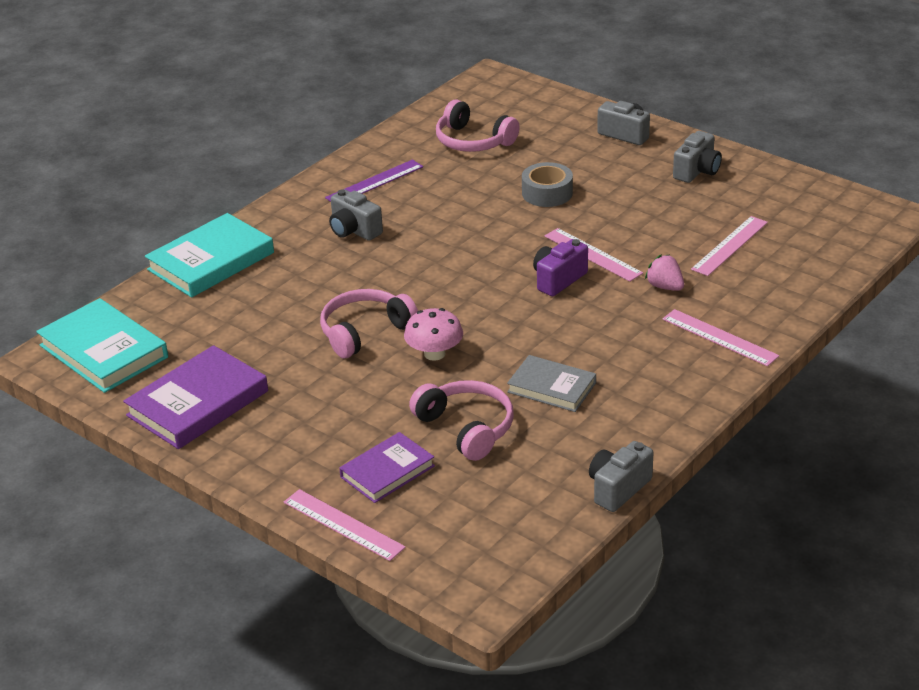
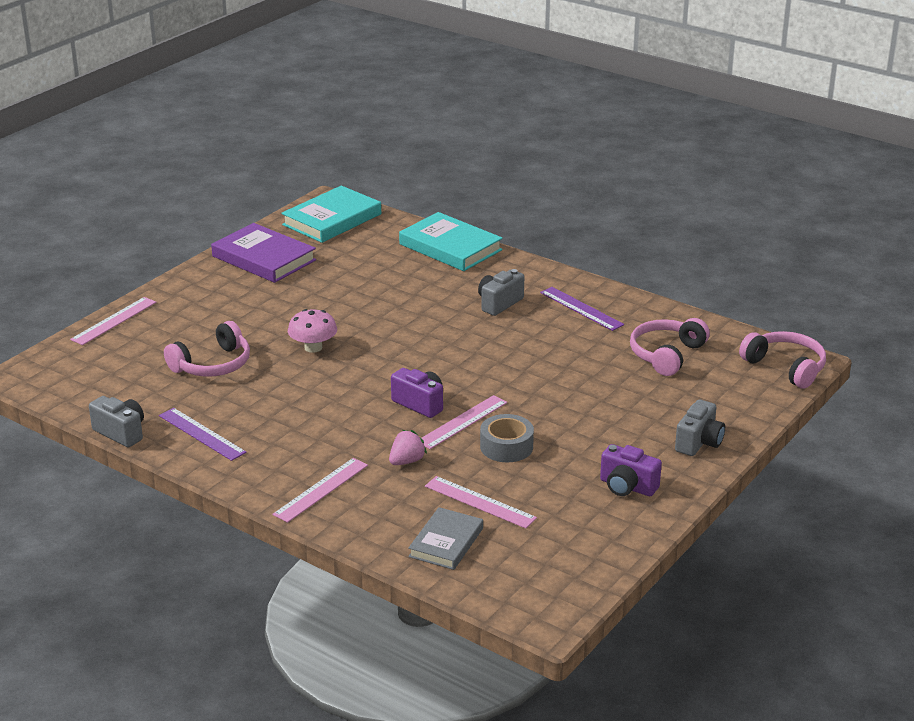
camera: 85 degrees right, 5 degrees down
(365, 332) = (347, 316): pink headphones -> pink headphones (785, 367)
(387, 471) = (168, 334): purple book -> none
(547, 193) = (572, 397): grey tape -> grey tape (506, 446)
(551, 387) = (258, 402): grey book -> grey book (446, 542)
(619, 425) = (201, 434): none -> purple ruler
(697, 171) = (627, 487): grey camera -> purple camera

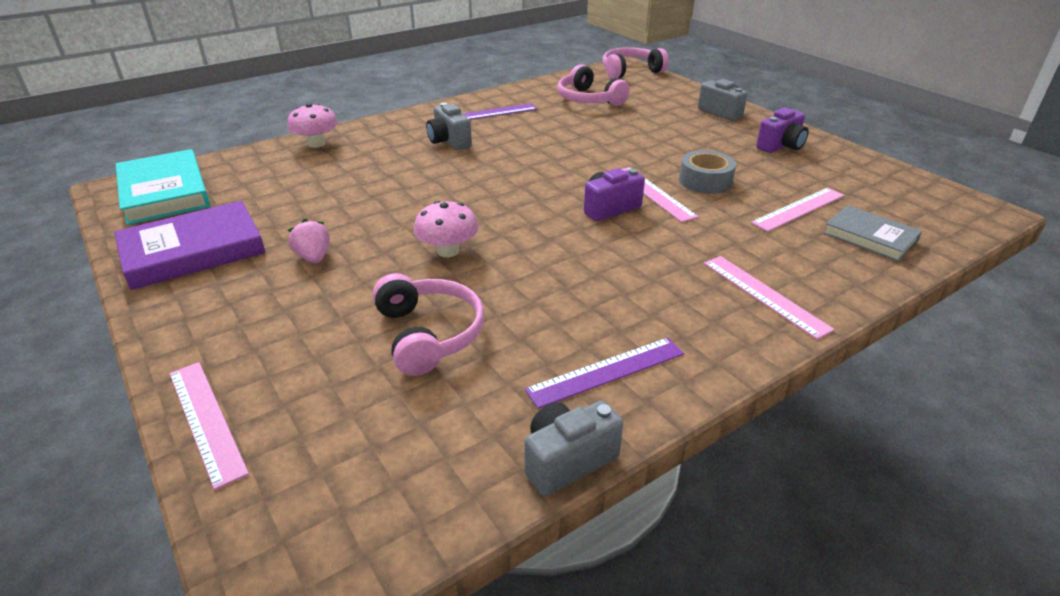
camera: 70 degrees left, 5 degrees up
(407, 461) = (717, 233): pink strawberry -> pink strawberry (314, 257)
(450, 247) = (316, 143): turquoise book -> pink mushroom

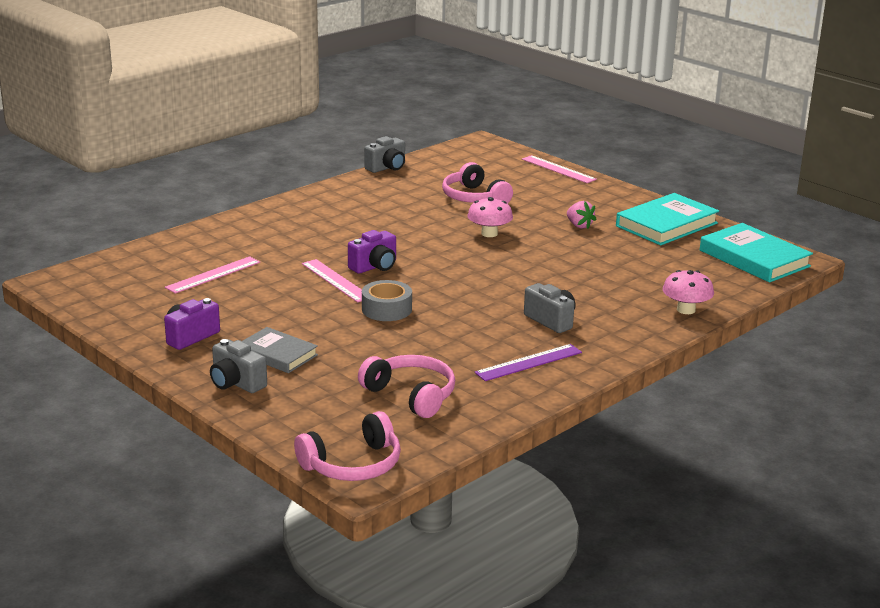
camera: 170 degrees right, 10 degrees down
(193, 251) = (666, 225): purple book -> turquoise book
(606, 371) = (371, 190): purple ruler -> none
(705, 181) = (286, 294): grey tape -> grey tape (386, 309)
(764, 295) = (271, 223): pink ruler -> none
(870, 237) = (170, 258): grey book -> grey book (277, 354)

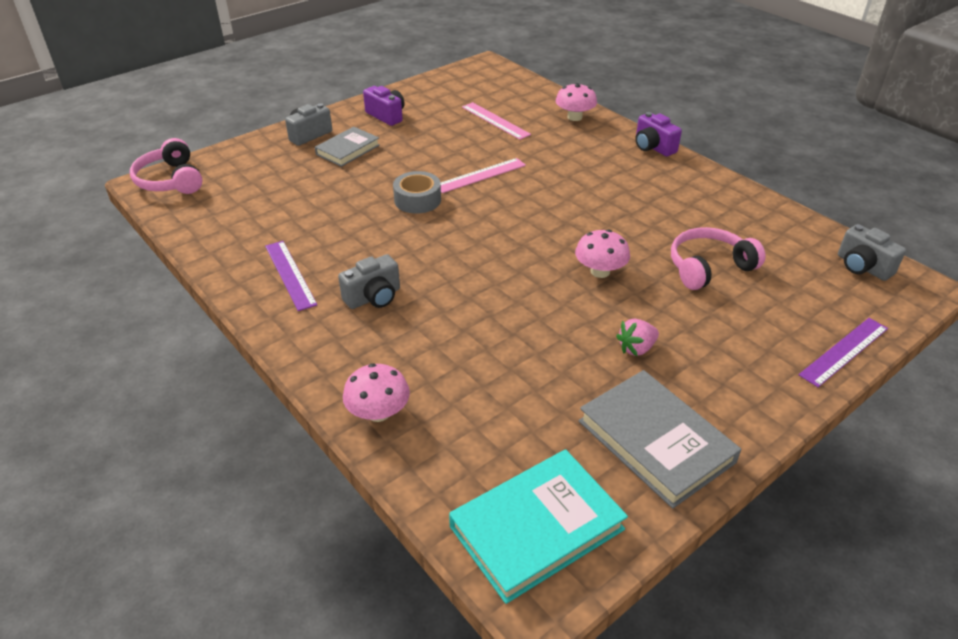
camera: 95 degrees right, 15 degrees up
(211, 236) = (574, 117): none -> pink mushroom
(375, 267) = (510, 195): purple camera -> purple camera (653, 147)
(387, 168) = (784, 209): grey camera -> grey camera (862, 267)
(411, 395) = (258, 207): pink headphones -> none
(558, 169) = (844, 351): pink ruler -> purple ruler
(666, 225) = (655, 441): turquoise book -> grey book

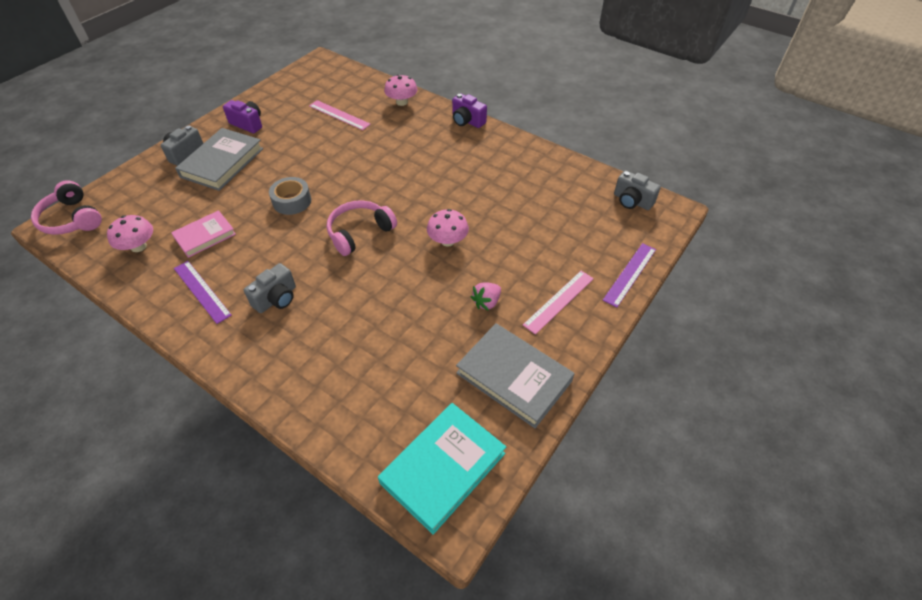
camera: 15 degrees left, 10 degrees up
(309, 219) = (205, 236): none -> pink book
(348, 150) = (222, 163): grey book -> grey book, size x1.59
(378, 412) = (304, 400): pink mushroom -> pink mushroom (138, 246)
(480, 175) = (338, 169): pink ruler -> pink ruler (559, 301)
(709, 267) = (526, 222): pink headphones -> pink headphones (359, 232)

